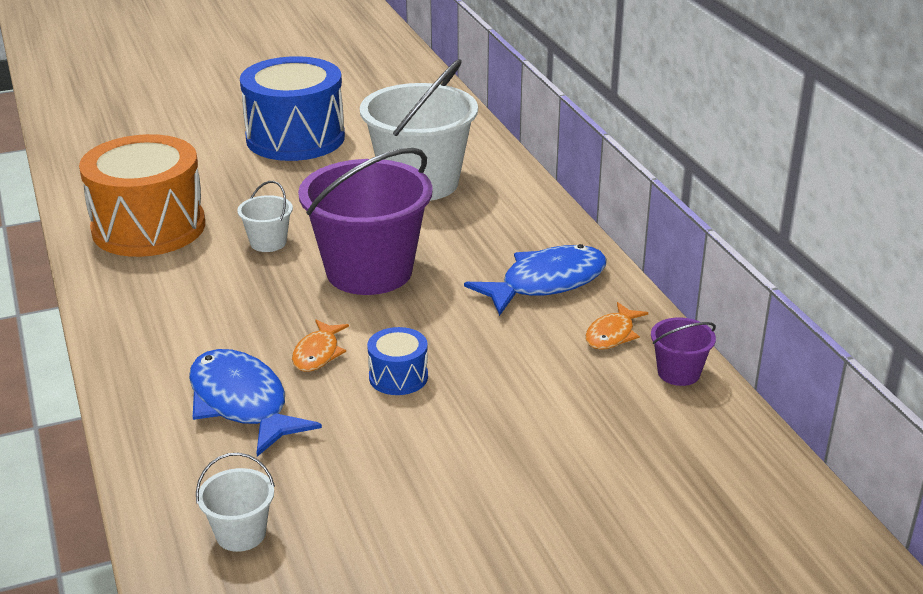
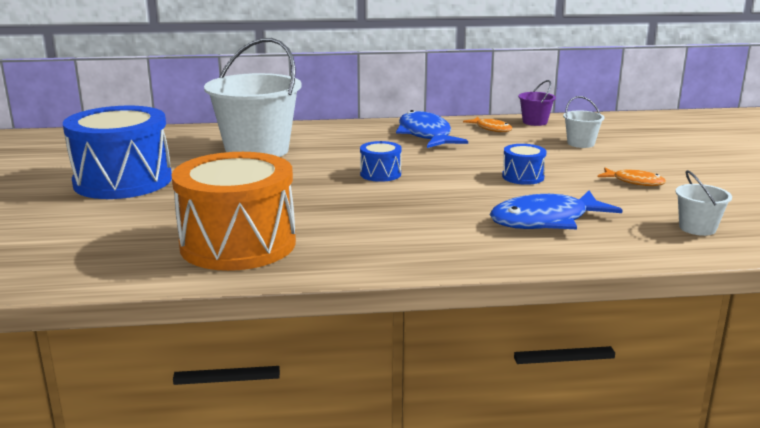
camera: 75 degrees left, 10 degrees down
(268, 242) = (309, 201): white bucket -> white bucket (580, 143)
(318, 353) = (486, 195): orange fish -> orange fish (634, 182)
(369, 271) = (380, 174): purple bucket -> blue drum

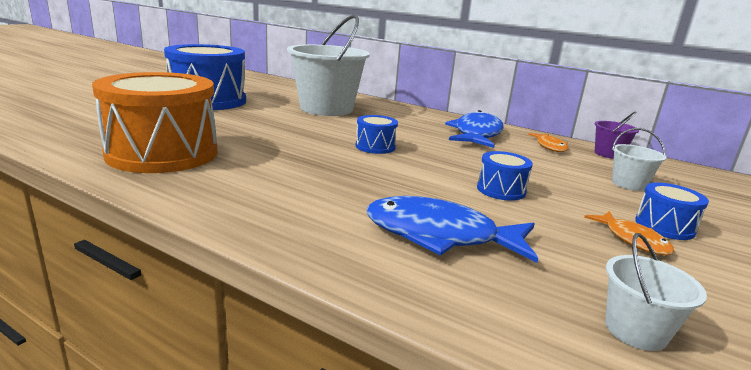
camera: 35 degrees right, 0 degrees up
(636, 167) = (664, 226): none -> blue drum

